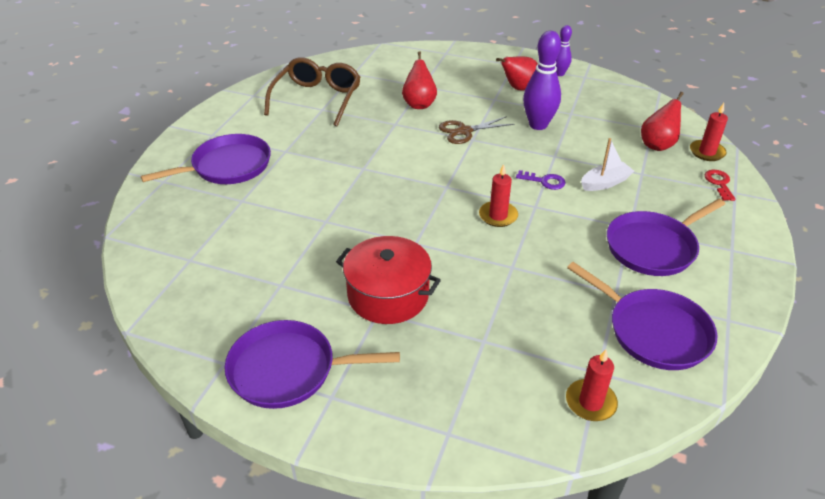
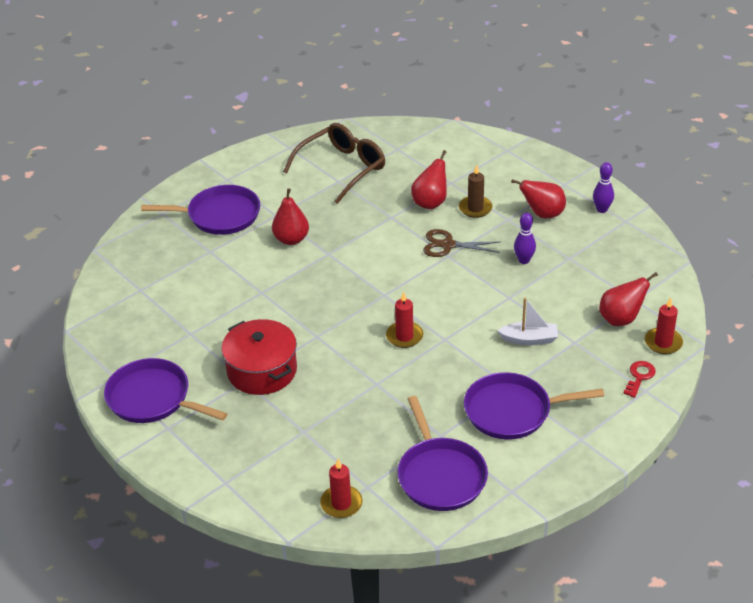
camera: 30 degrees right, 0 degrees up
(317, 167) = (291, 239): none -> red pear
(461, 98) = (475, 208): none -> brown candle
(538, 125) = (524, 260): purple bowling pin -> purple bowling pin, size x0.57
(544, 181) = (475, 319): purple key -> none

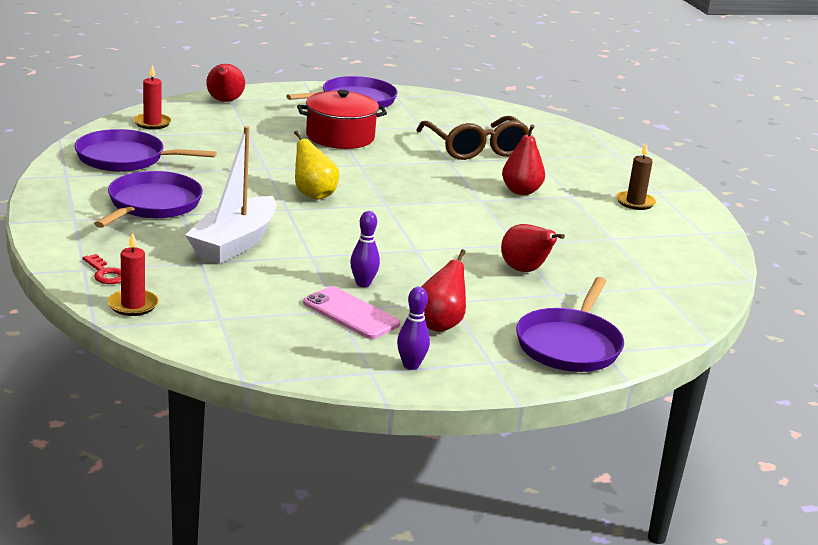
camera: 110 degrees right, 15 degrees down
(220, 215) = (592, 174): purple pan -> purple pan (569, 345)
(342, 168) = (636, 246): brown glasses -> brown glasses (476, 148)
(404, 336) = (313, 194): red candle -> yellow pear
(448, 245) = (435, 255): brown scissors -> none
(475, 208) = (490, 290): brown candle -> brown candle (635, 202)
(529, 339) = (234, 243): white boat -> white boat, size x1.80
(568, 251) = (351, 314): none -> pink phone
(621, 319) = (200, 298): red pear -> red pear (224, 101)

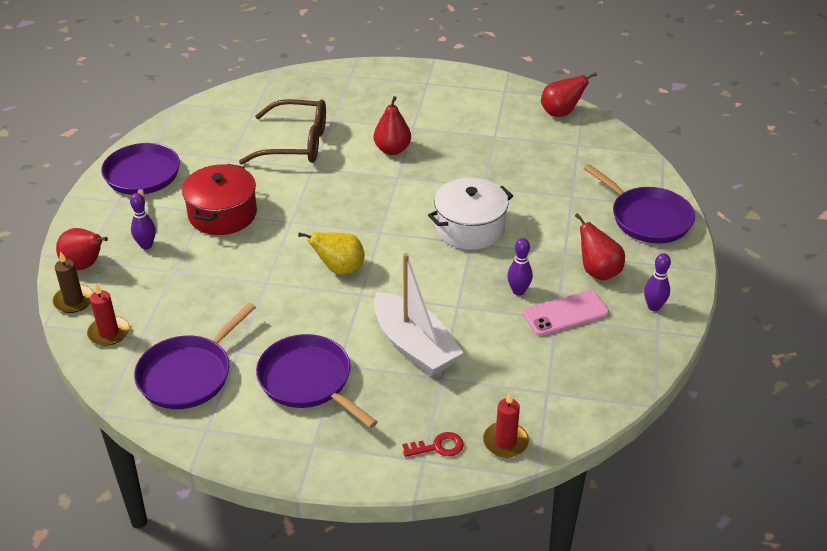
camera: 60 degrees left, 15 degrees up
(269, 117) = (146, 245): none -> purple bowling pin
(438, 246) = (470, 228): none -> white pot
(525, 270) = (529, 198): red pear -> red pear (561, 113)
(635, 202) = (440, 101): brown candle -> brown candle (74, 301)

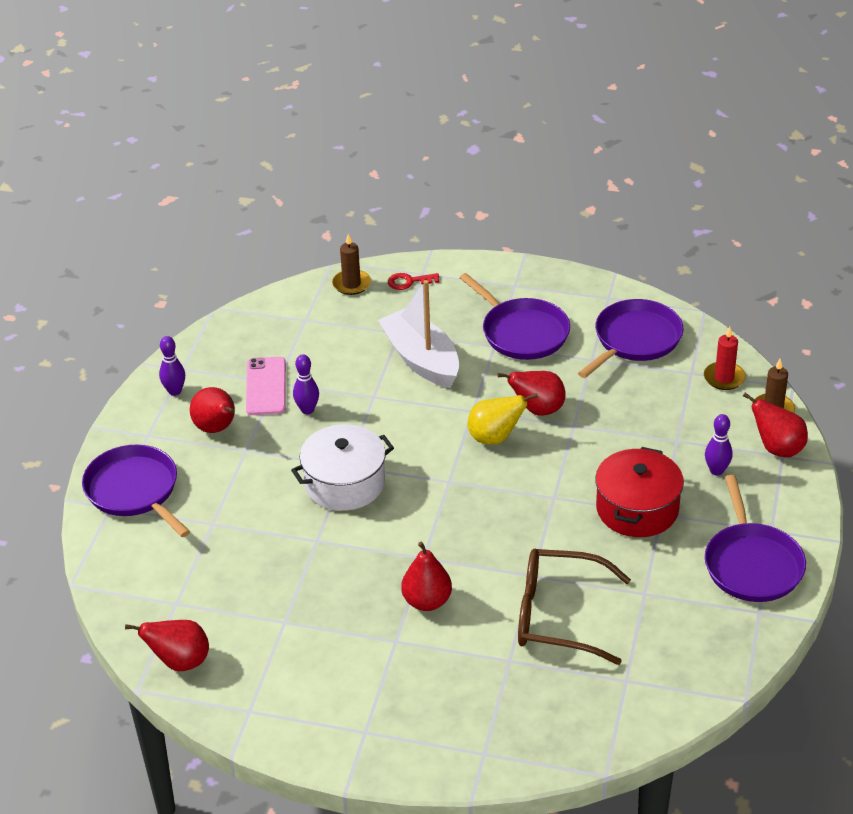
camera: 175 degrees left, 0 degrees up
(298, 296) = (538, 409): none -> red pear
(505, 442) = (351, 284): red candle -> brown candle
(565, 313) = (266, 386): pink phone -> pink phone turned 75 degrees counterclockwise

